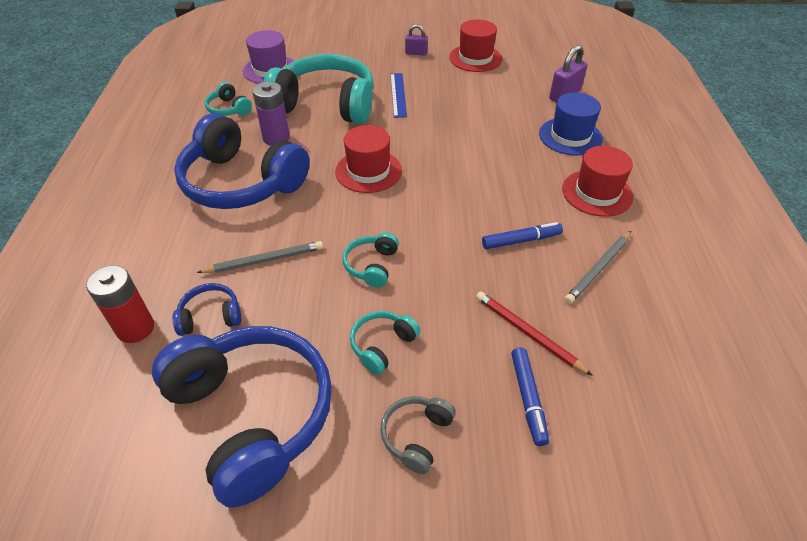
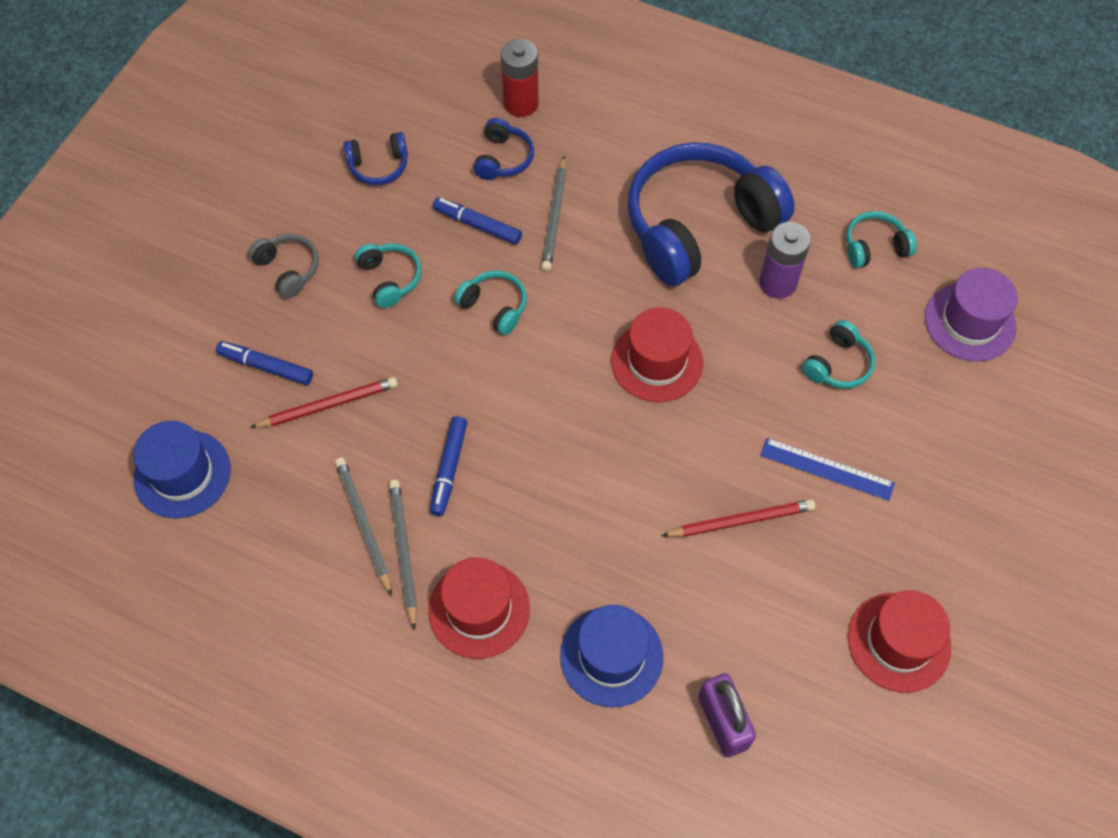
camera: 115 degrees right, 15 degrees up
(252, 415) = (378, 166): blue headphones -> blue headphones, size x0.43
(295, 306) = (477, 225): none -> blue marker
(326, 104) = (838, 364): turquoise headphones -> turquoise headphones, size x0.43
(416, 53) = (952, 552): purple padlock -> none
(452, 114) = (740, 520): none -> red pencil
(597, 240) = (403, 552): none -> grey pencil
(669, 410) = (182, 474): none -> blue hat

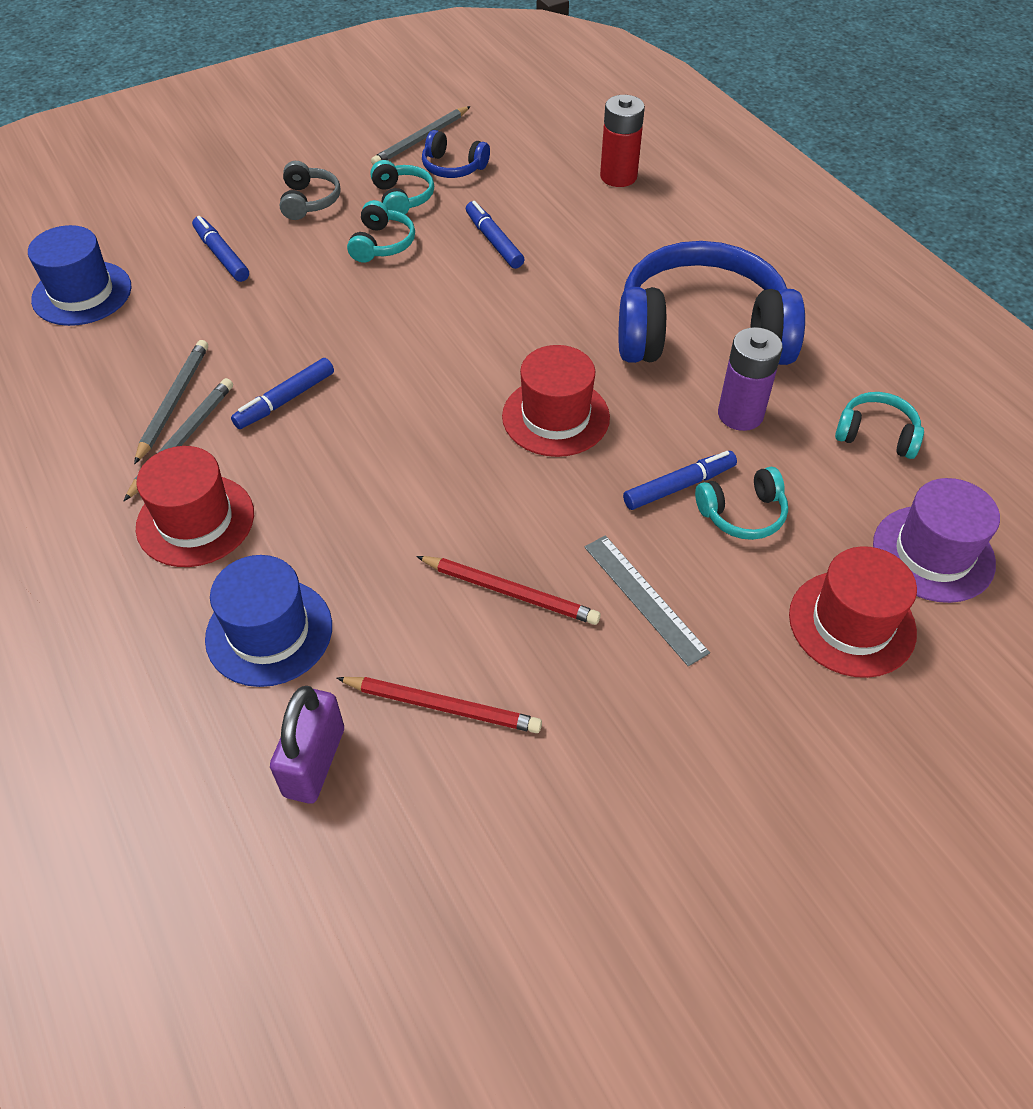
camera: 35 degrees right, 10 degrees down
(328, 405) = (239, 304): red pencil -> red pencil (442, 706)
(494, 306) = (448, 304): turquoise headphones -> turquoise headphones (402, 198)
(503, 158) = (564, 206): blue headphones -> none
(555, 216) = (569, 265): grey pencil -> grey pencil (421, 139)
(782, 368) = (679, 486): none -> blue marker
(826, 469) = (644, 598): blue ruler -> grey ruler
(899, 642) = (575, 810): red hat -> red hat (852, 623)

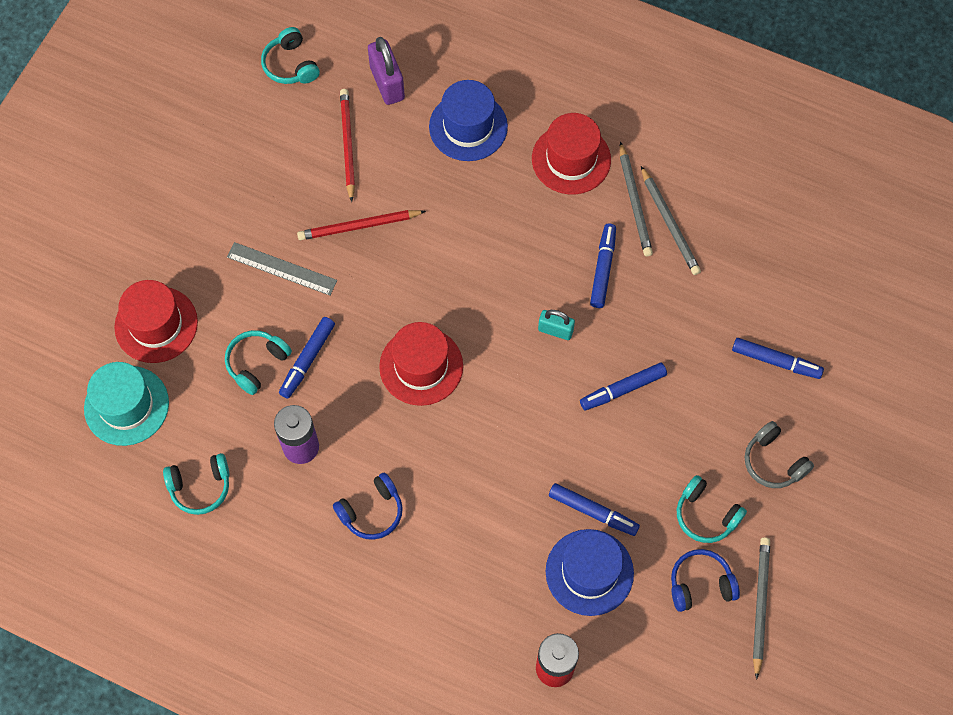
camera: 145 degrees right, 15 degrees up
(82, 293) = (828, 264): blue hat -> blue hat (589, 572)
(376, 302) = (623, 389): none -> blue marker
(382, 244) = (673, 451): turquoise headphones -> turquoise headphones (290, 65)
(389, 376) = (555, 330): none -> turquoise padlock
(442, 706) = (347, 145): red pencil -> red pencil turned 105 degrees clockwise
(701, 333) = (372, 511): blue headphones -> blue headphones, size x0.43
(933, 553) = (126, 405): purple hat -> turquoise hat

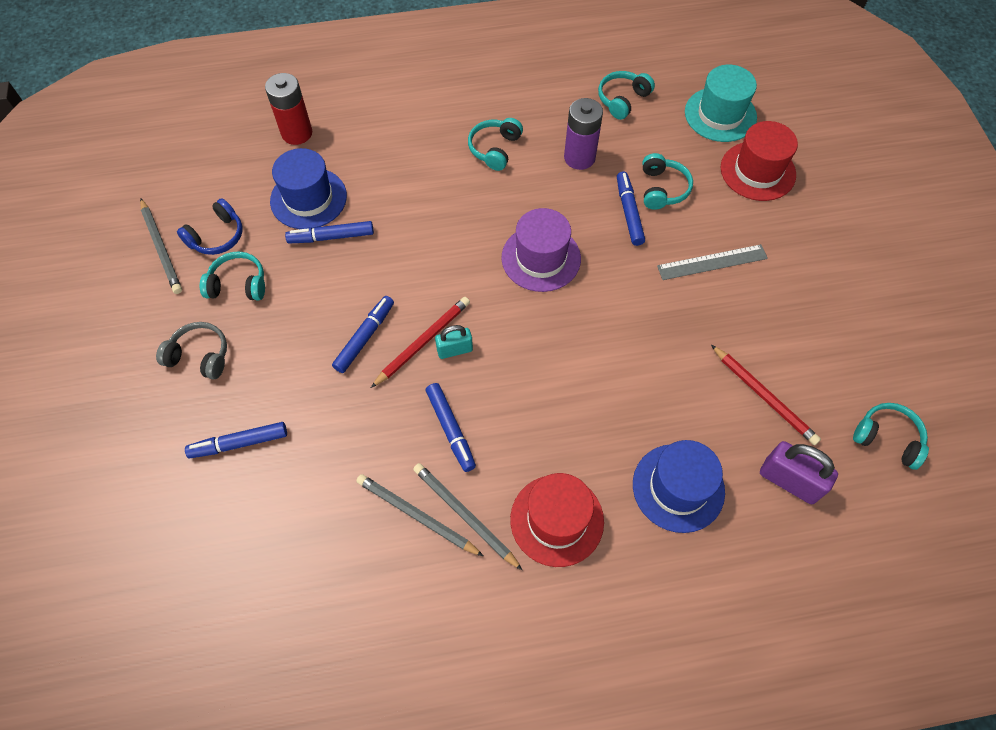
camera: 145 degrees right, 5 degrees down
(359, 226) = (686, 332): red pencil -> red pencil (422, 342)
(372, 511) = (495, 149): blue headphones -> turquoise headphones
(421, 366) = (541, 258): red hat -> purple hat

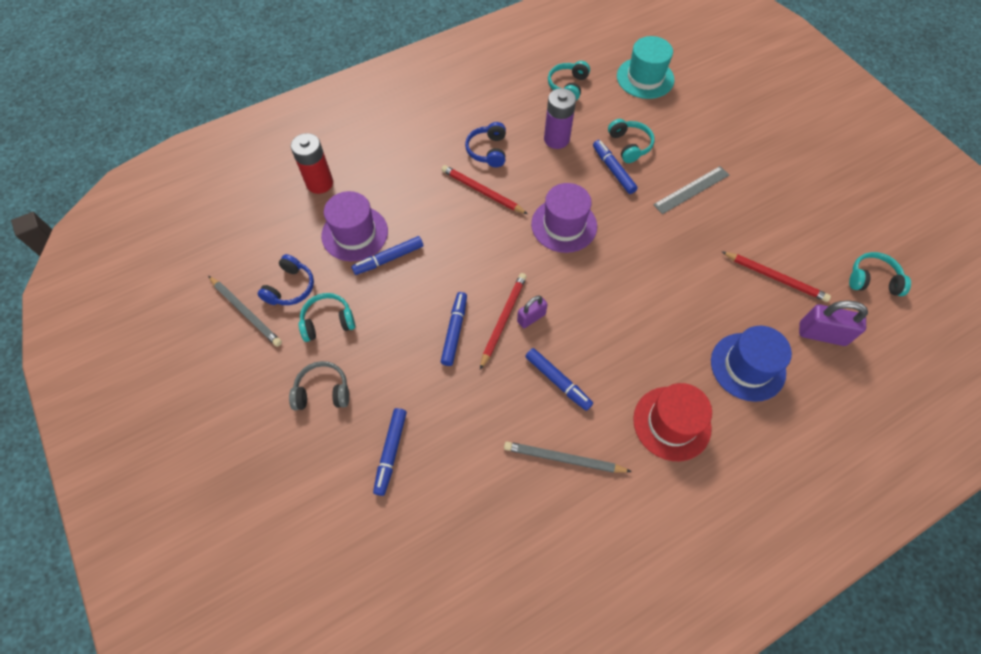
camera: 20 degrees left, 0 degrees up
(239, 443) = (391, 452): blue marker -> blue marker turned 45 degrees counterclockwise
(308, 198) = (355, 233): blue hat -> purple hat
(454, 350) = (531, 318): turquoise padlock -> purple padlock
(465, 516) = (601, 445): grey pencil -> none
(466, 193) = (482, 192): none -> red pencil
(495, 149) = (488, 151): turquoise headphones -> blue headphones
(757, 171) = (691, 112): red hat -> none

